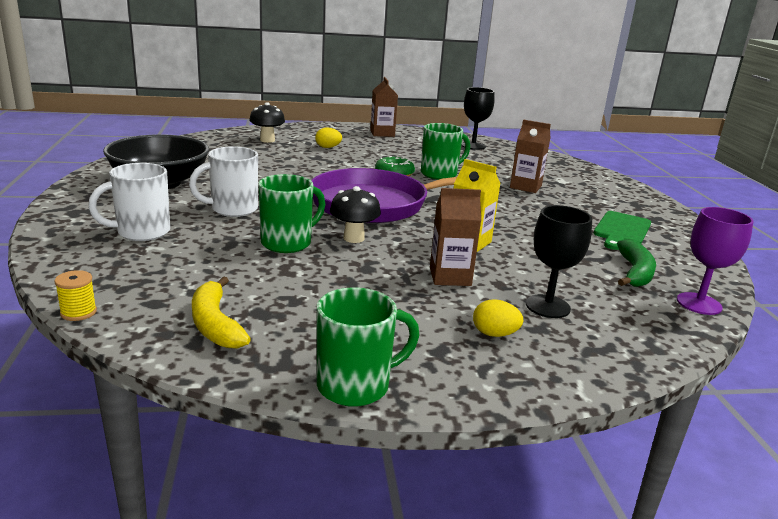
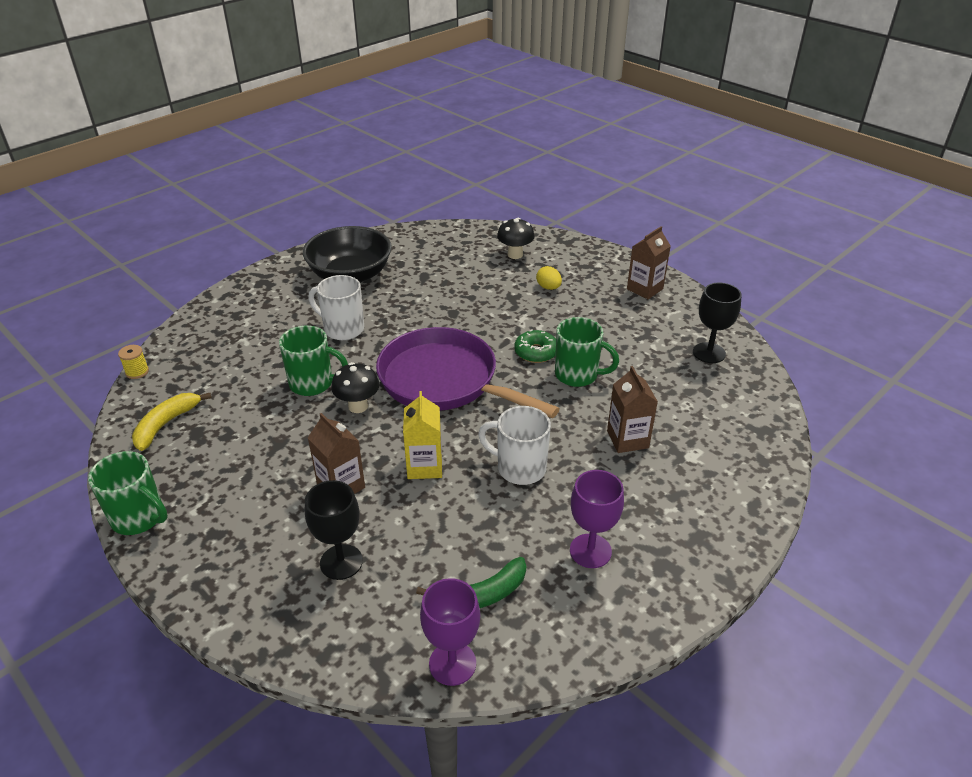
camera: 55 degrees right, 15 degrees up
(141, 232) = (260, 322): white mug -> white mug (519, 468)
(494, 334) = (263, 551): yellow egg -> none
(621, 230) = (590, 551): green cutting board -> purple goblet

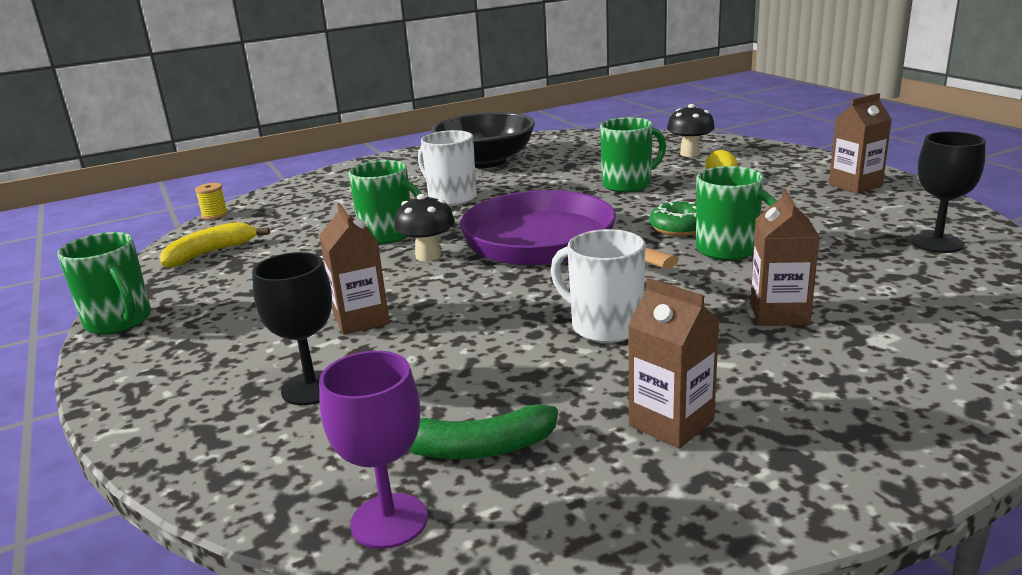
camera: 20 degrees right, 15 degrees down
(424, 466) = (477, 312): yellow carton -> none
(481, 300) = (628, 185): none -> green mug
(590, 551) = (671, 423): purple goblet -> brown carton

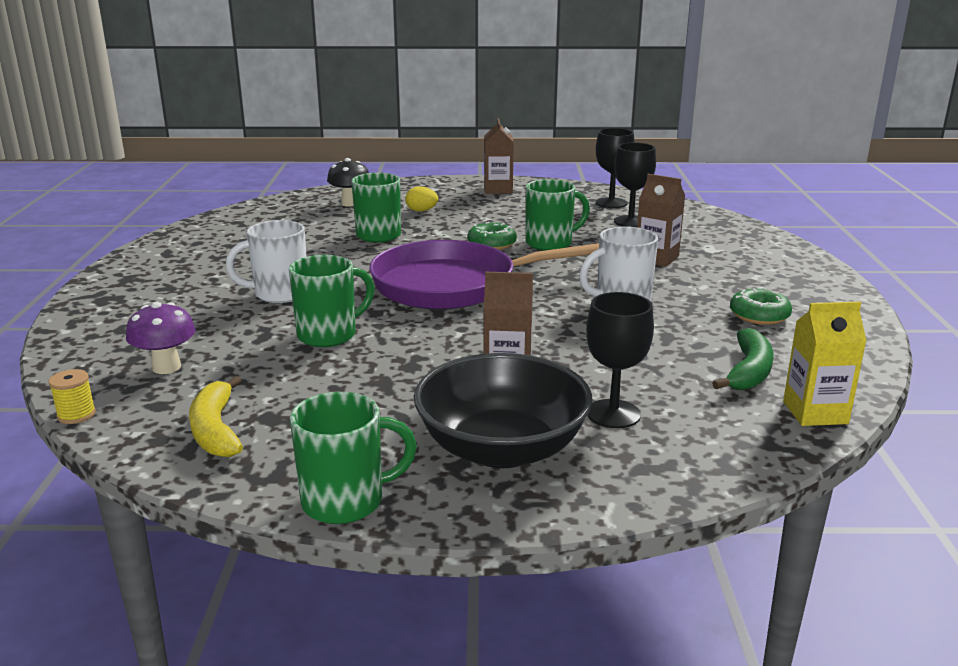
camera: 65 degrees left, 0 degrees up
(295, 211) = (166, 367): none -> purple mushroom
(389, 521) = (815, 412): purple goblet -> yellow carton
(428, 256) = (409, 329): black mushroom -> none
(486, 161) = (207, 262): black bowl -> black bowl (502, 448)
(671, 423) = (759, 315): brown carton -> green donut
(887, 269) = (630, 222): none -> black goblet

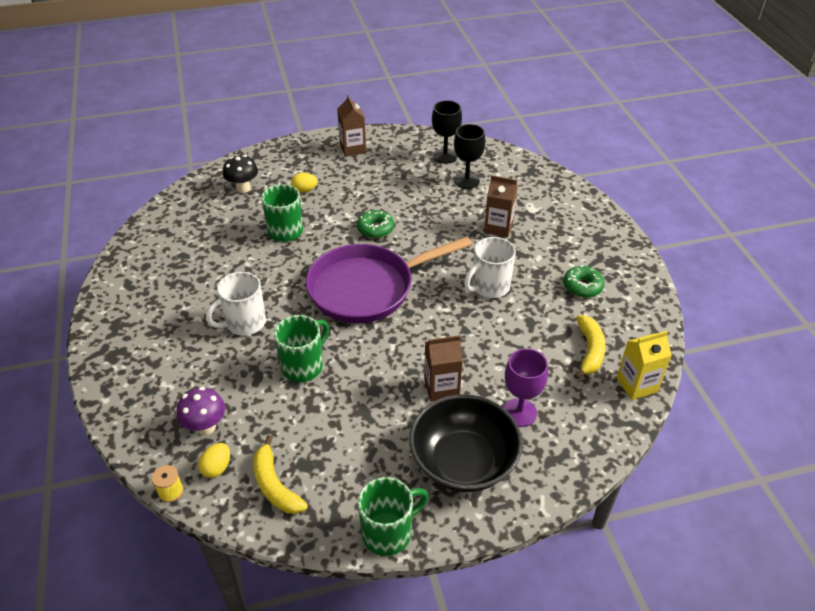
camera: 15 degrees left, 20 degrees up
(152, 403) = (217, 468): none -> yellow egg
(550, 243) = (418, 220): green mug -> none
(613, 414) = (519, 412): black goblet -> purple goblet
(748, 371) = (589, 351): green banana -> yellow banana

